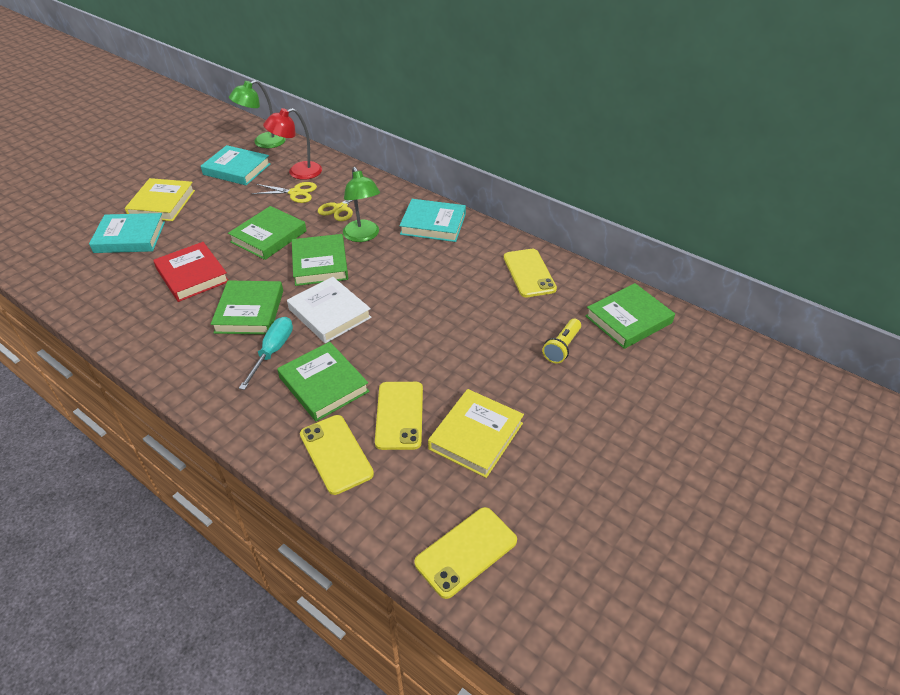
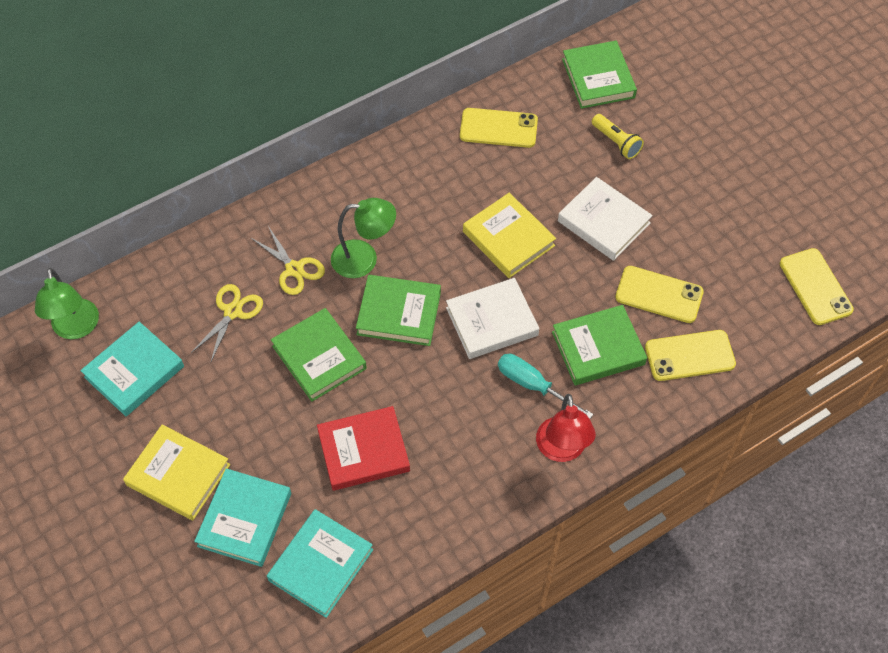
camera: 70 degrees left, 15 degrees up
(249, 311) = (457, 398): green book -> none
(298, 172) = (183, 299): red lamp -> red lamp (562, 450)
(433, 224) = (372, 185): turquoise book -> turquoise book (321, 565)
(465, 358) = (603, 222): none -> white book
(476, 436) = (701, 244): yellow book -> yellow book (508, 239)

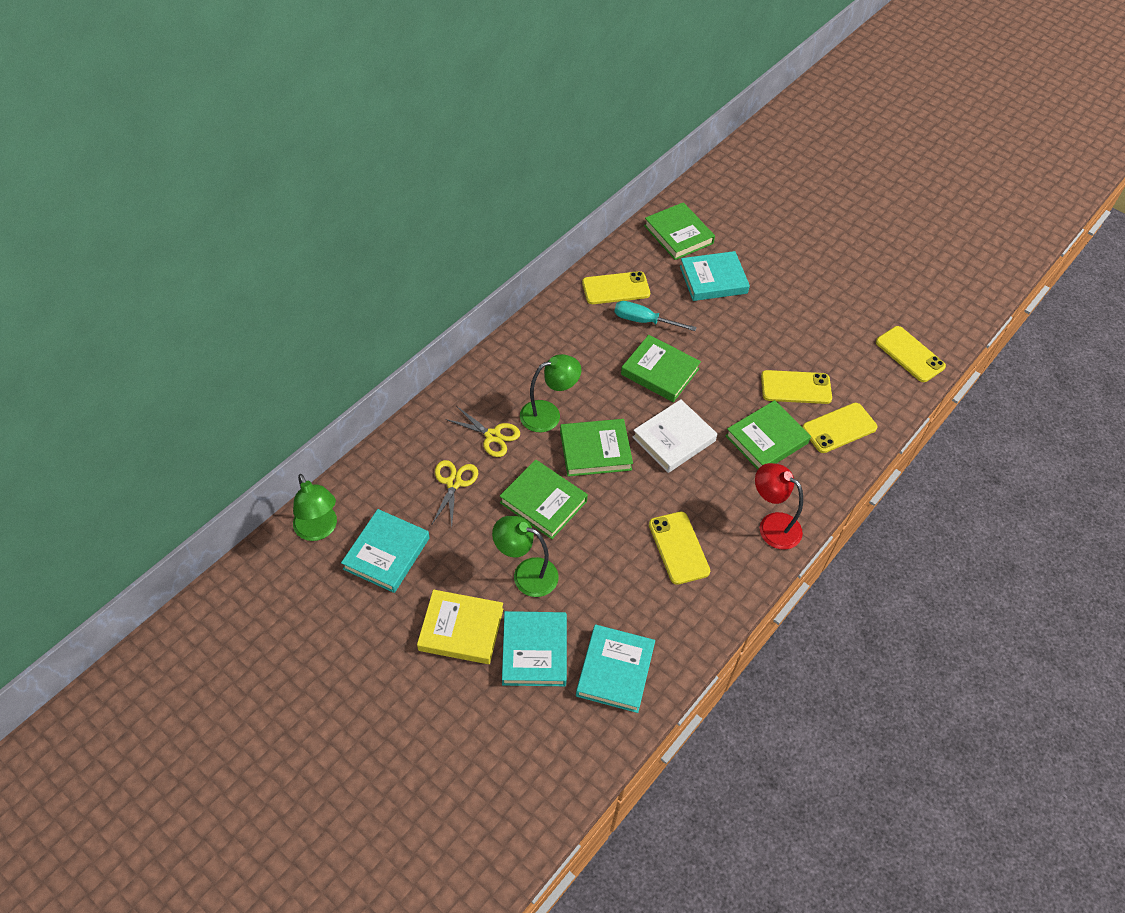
camera: 20 degrees left, 5 degrees down
(269, 433) = (526, 574): none -> green lamp
(363, 451) = (612, 568): red book -> none
(445, 448) = (678, 548): none -> yellow phone
(508, 239) = (660, 371): yellow book -> green book
(533, 385) = (727, 481): turquoise screwdriver -> turquoise screwdriver (644, 321)
(562, 450) = (772, 525): red lamp -> red lamp turned 150 degrees clockwise
(603, 222) = (729, 342): white book -> none
(616, 142) = (713, 280): yellow flashlight -> turquoise book

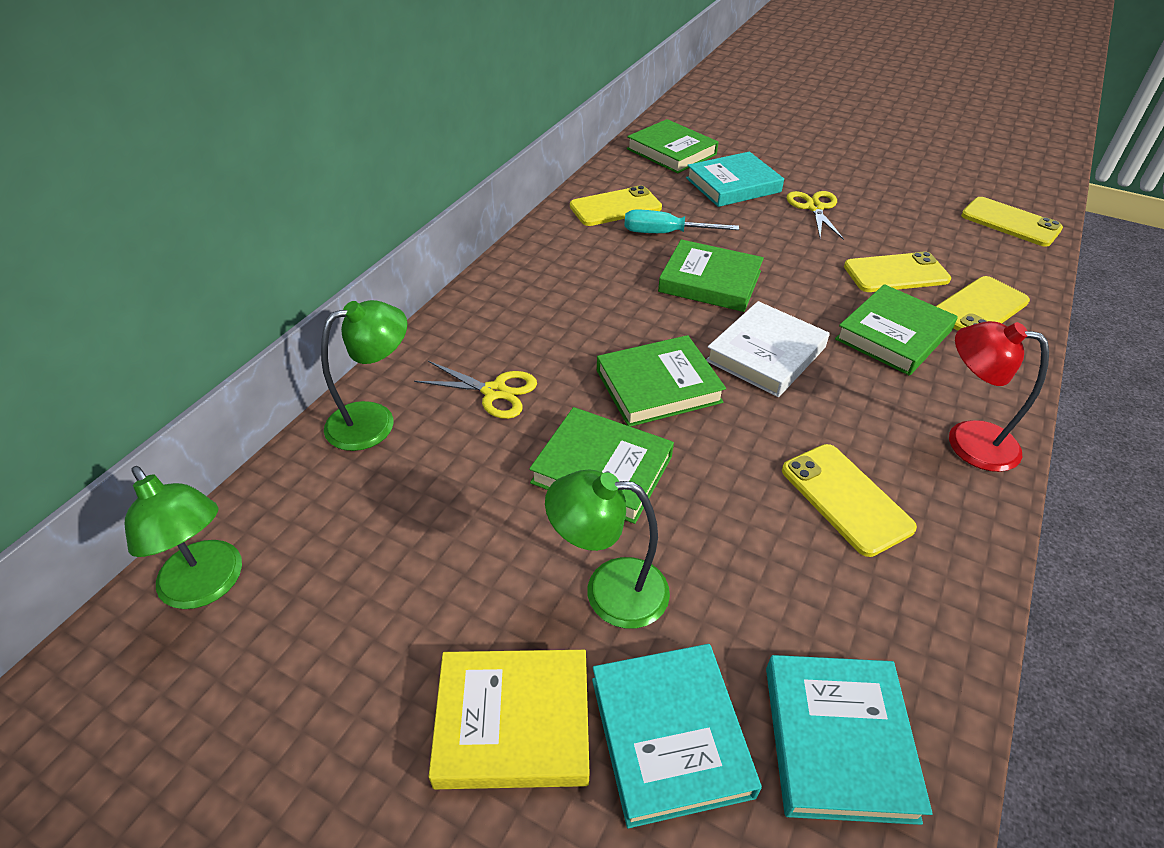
camera: 10 degrees left, 10 degrees down
(386, 553) = (343, 604): turquoise book -> none
(453, 483) = (446, 467): yellow scissors -> yellow scissors (814, 208)
(548, 414) = (572, 352): green lamp -> green lamp (374, 420)

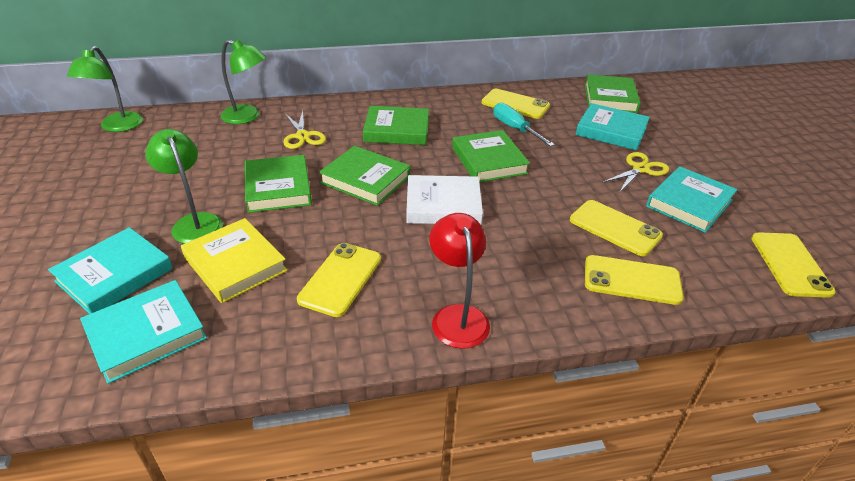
camera: 50 degrees right, 5 degrees down
(513, 723) = (94, 227): yellow book -> yellow book (235, 264)
(890, 216) = (689, 203): none -> turquoise book
(893, 335) = (536, 249): green book -> green book (397, 130)

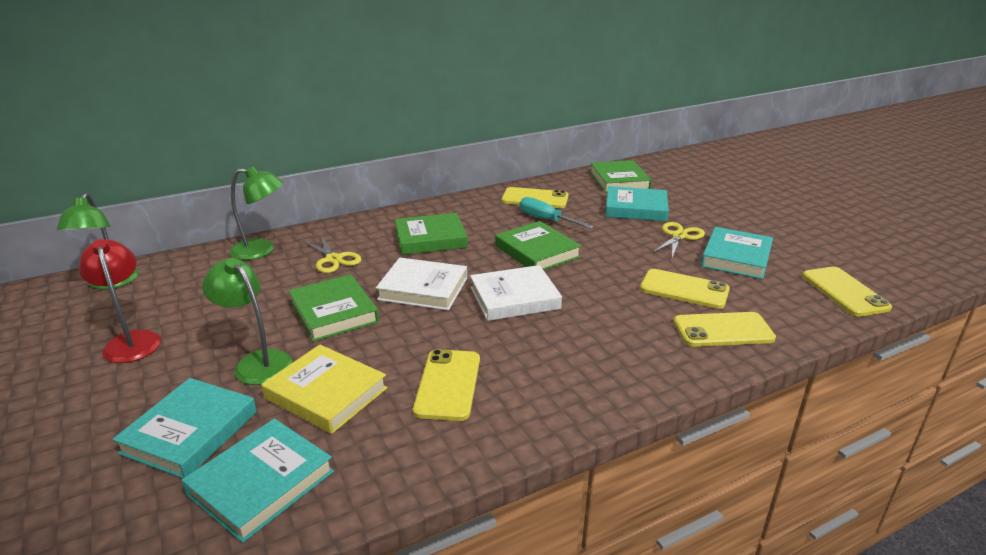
camera: 15 degrees left, 10 degrees down
(365, 179) = (423, 288): green book -> white book
(457, 316) = (583, 394): red lamp -> red lamp (131, 340)

